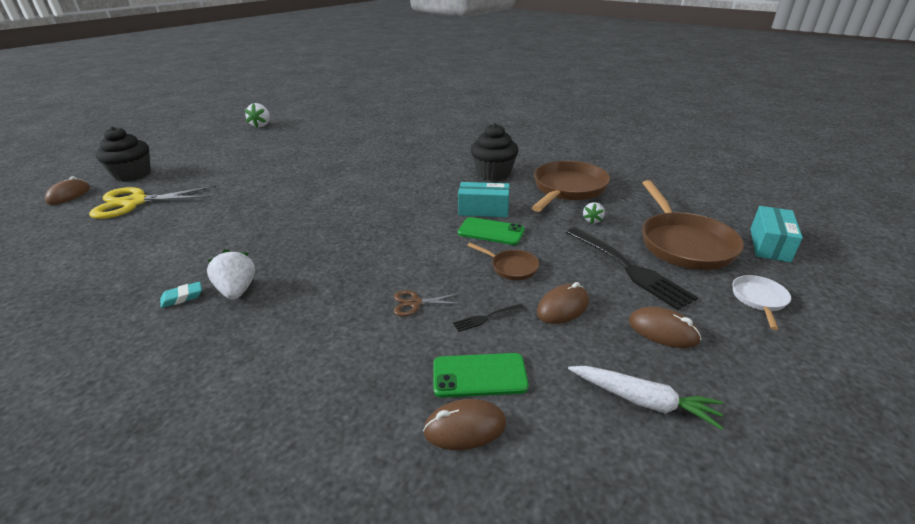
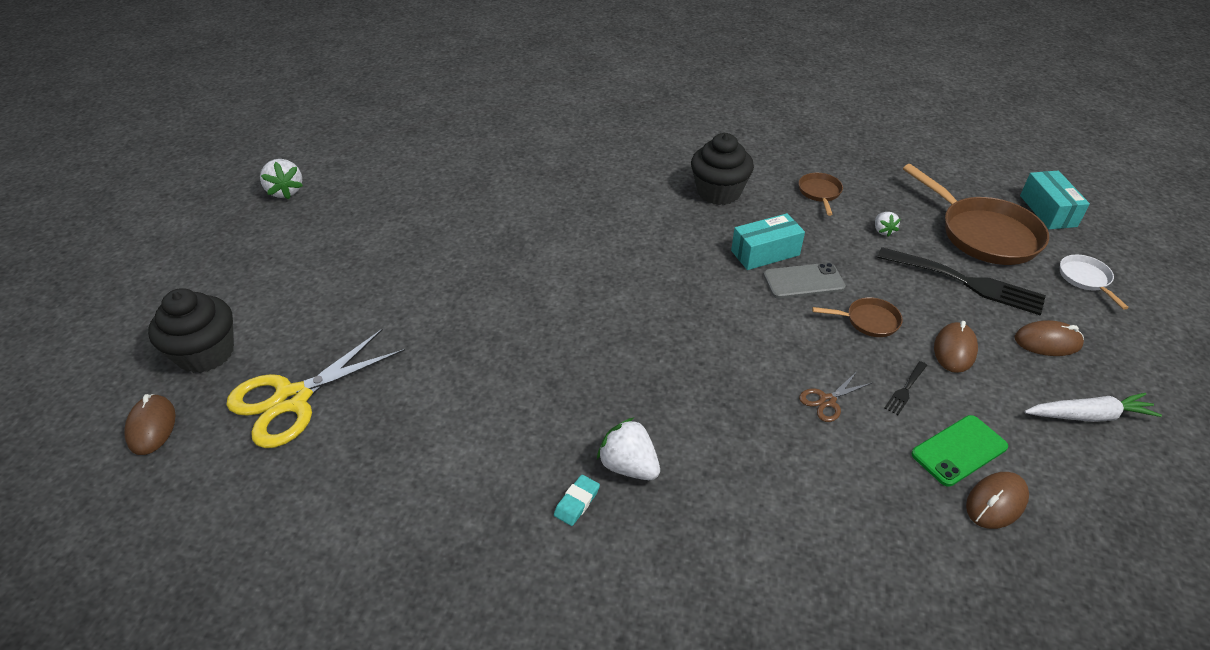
camera: 30 degrees left, 10 degrees up
(491, 231) = (803, 281): green phone -> grey phone
(568, 189) = (820, 193): brown pan -> brown pan, size x0.48

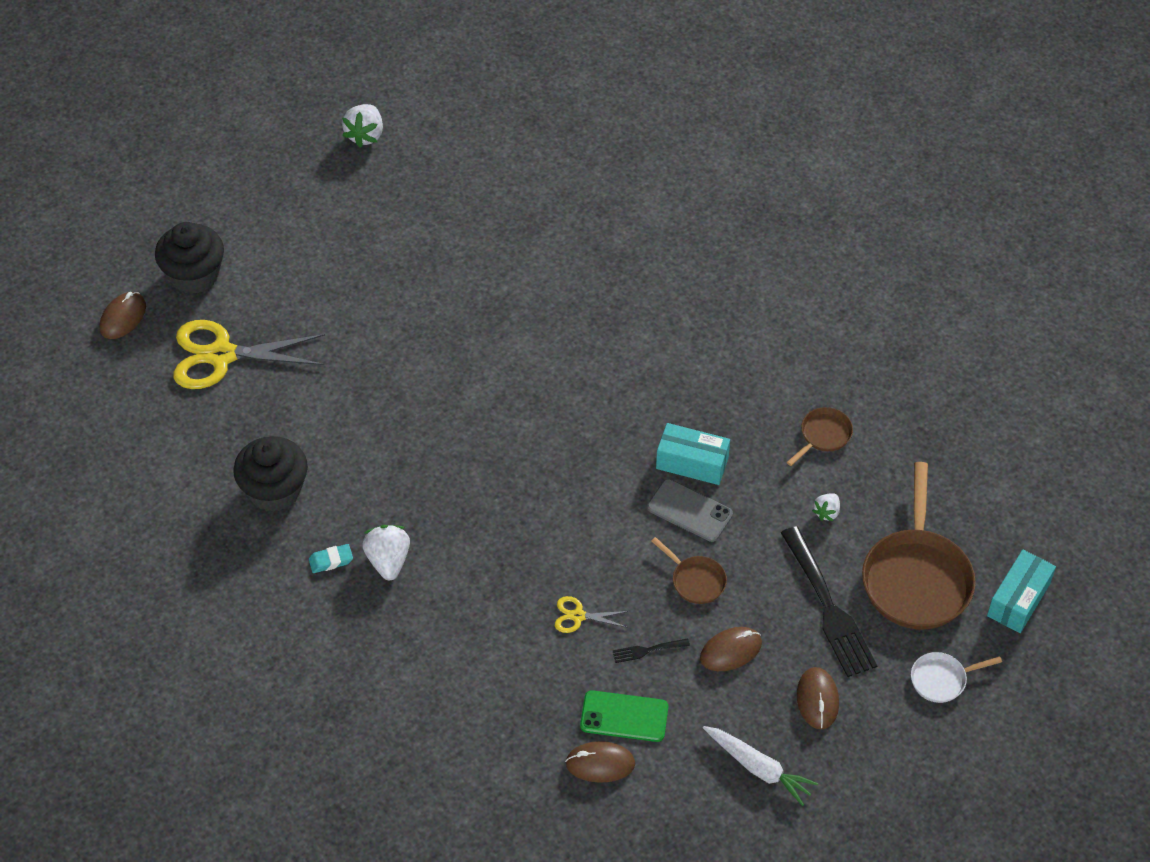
camera: 40 degrees right, 10 degrees up
(718, 192) = (730, 373): black cupcake -> black cupcake (275, 490)
(827, 401) = (578, 616): brown scissors -> yellow scissors
(1047, 342) = (817, 699): brown mouse -> brown mouse turned 45 degrees clockwise
(1085, 279) = (941, 679): white pan -> white pan turned 135 degrees counterclockwise

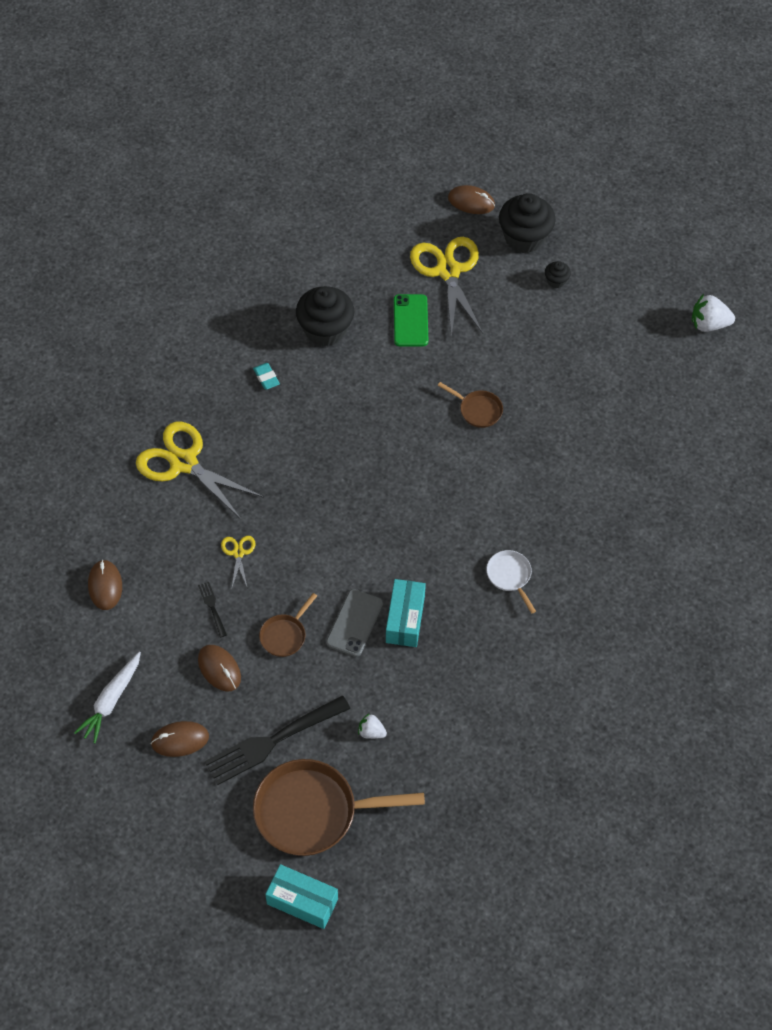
camera: 80 degrees right, 5 degrees up
(267, 256) = (556, 281): none -> black cupcake
(388, 561) = (271, 415): white strawberry -> none
(437, 662) = (184, 462): none -> yellow scissors
(624, 717) = (149, 597): green phone -> green phone (410, 321)
(823, 435) = (455, 722): brown pan -> brown pan (478, 410)
(941, 679) = (211, 839): white pan -> white pan (510, 576)

